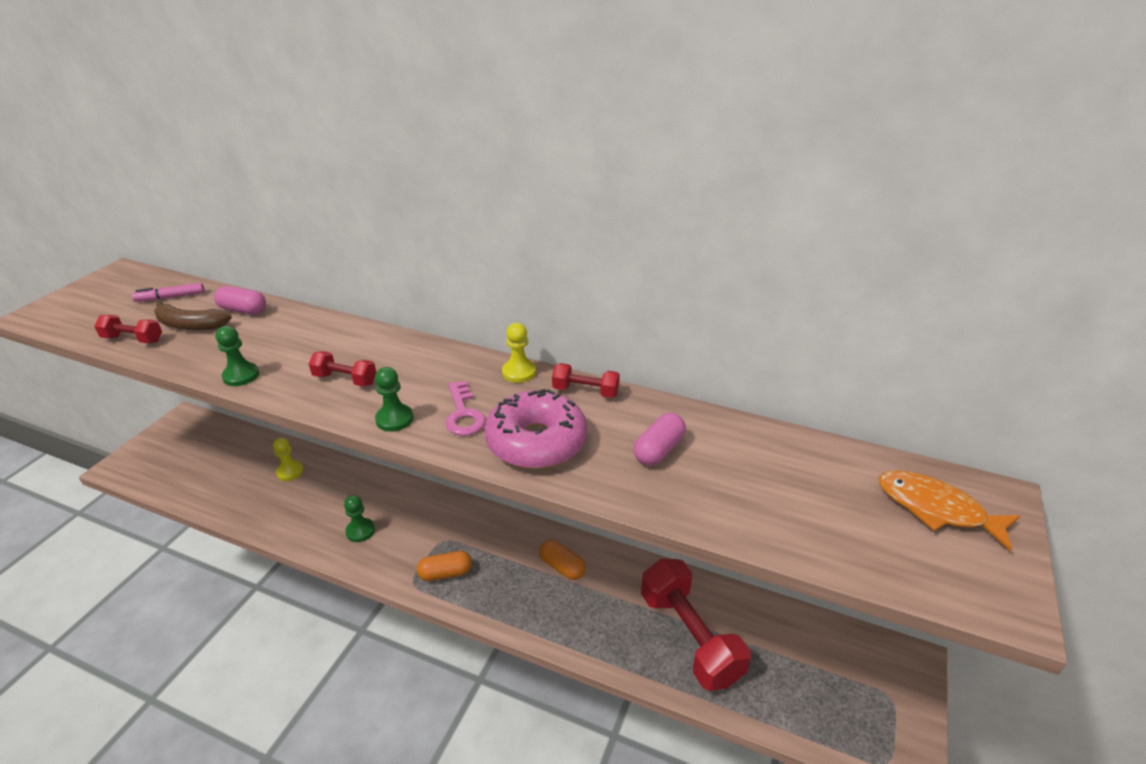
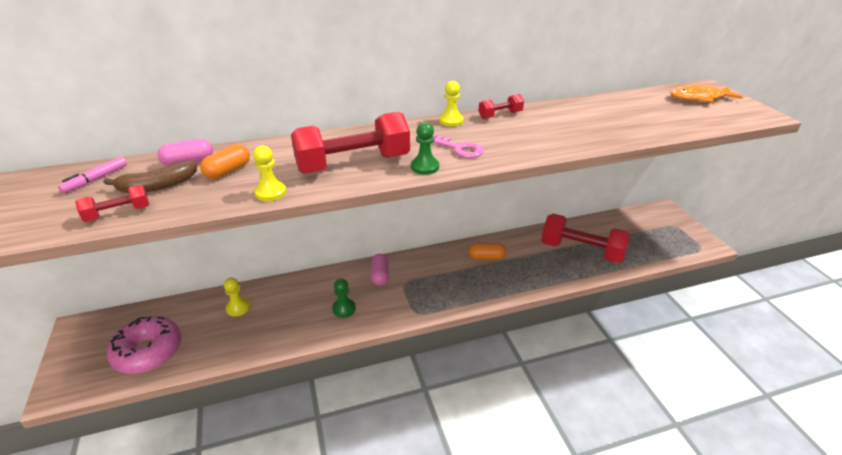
camera: 40 degrees left, 0 degrees up
(241, 376) = (270, 192): green pawn -> yellow pawn
(345, 379) = (353, 164): red dumbbell -> red dumbbell, size x2.13
(445, 573) = (429, 297): orange capsule -> orange capsule (228, 171)
(536, 442) = (518, 143): pink donut -> pink donut (148, 351)
(658, 450) = (576, 122): pink capsule -> pink capsule (380, 275)

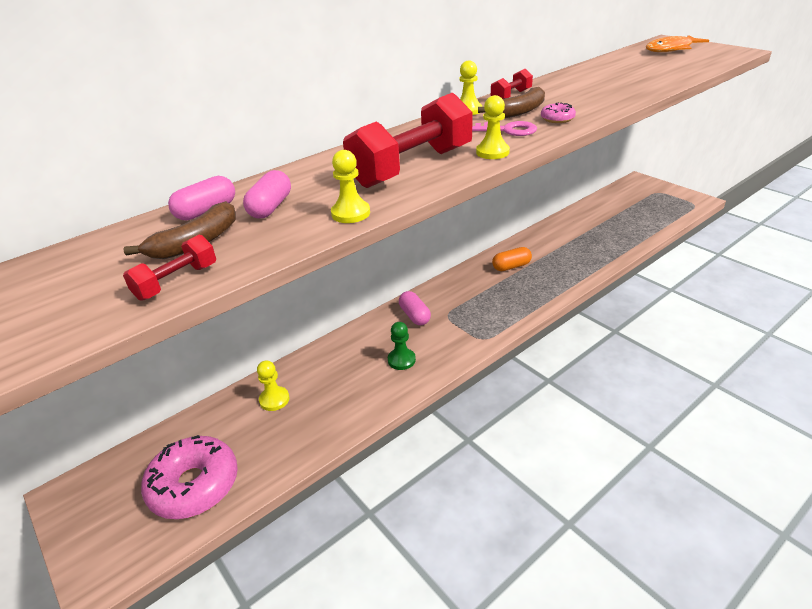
camera: 20 degrees left, 0 degrees up
(96, 179) = (96, 257): pink marker -> none
(228, 171) = (270, 207): orange capsule -> pink capsule
(425, 167) = (492, 152): green pawn -> yellow pawn
(488, 133) = (518, 112): none -> brown banana
(511, 148) = (557, 119): none -> pink donut
(581, 251) = (595, 235): red dumbbell -> none

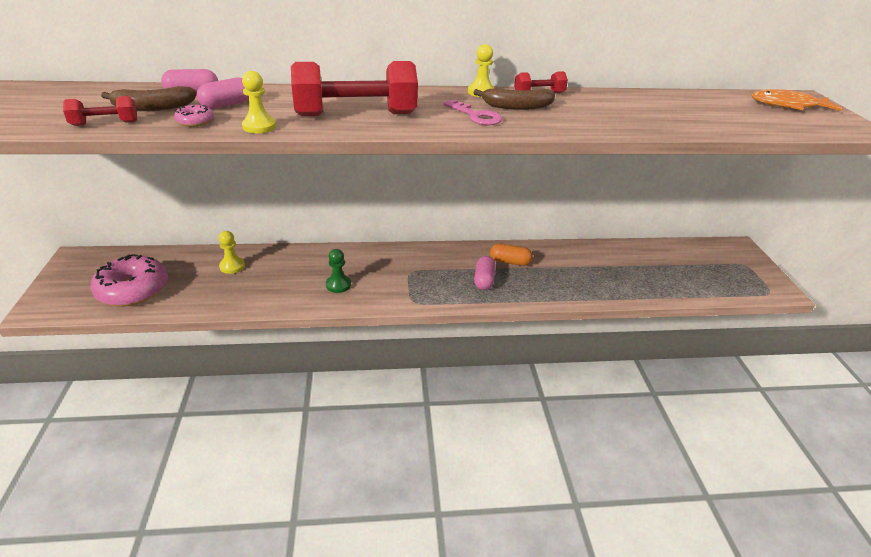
camera: 30 degrees right, 0 degrees up
(414, 316) = (387, 260): pink capsule -> pink capsule (484, 280)
(492, 152) = (430, 126): yellow pawn -> none
(557, 119) = (535, 122): pink donut -> pink donut (195, 122)

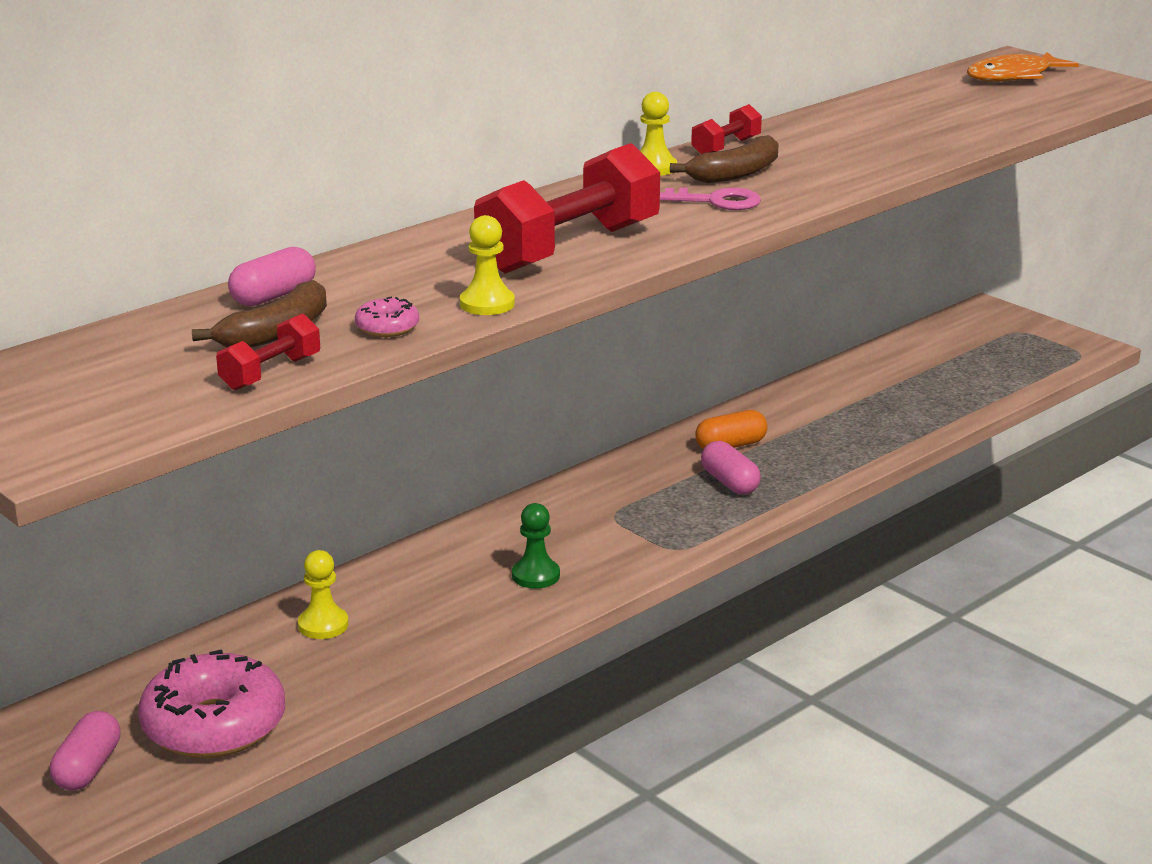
camera: 35 degrees left, 10 degrees down
(226, 105) = (368, 294): pink capsule -> pink capsule (88, 768)

